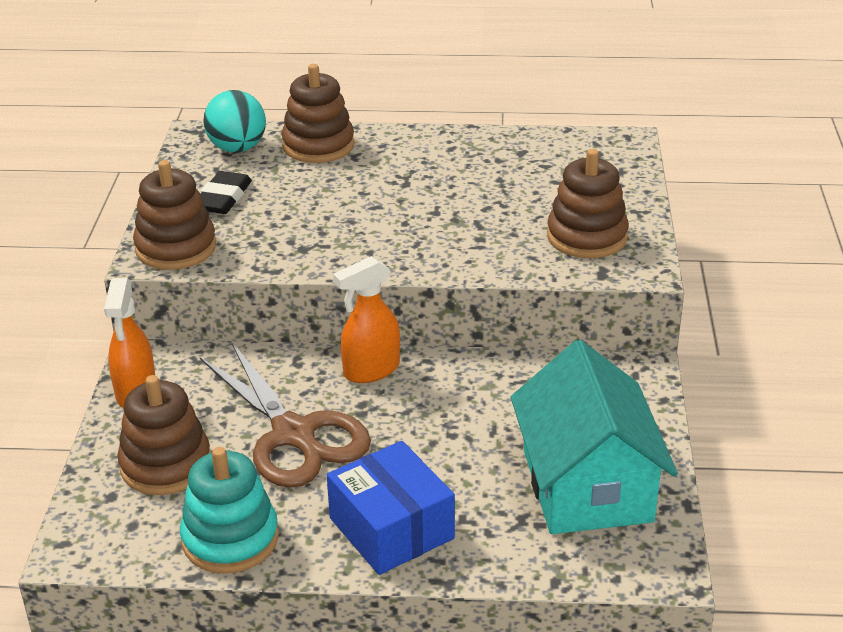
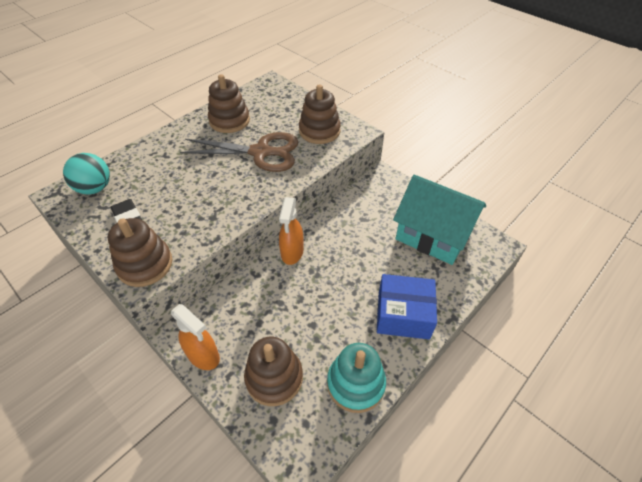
camera: 50 degrees left, 15 degrees up
(294, 435) = (306, 309): brown scissors -> brown scissors (261, 152)
(318, 145) = (138, 161): brown stacking toy -> brown stacking toy (229, 121)

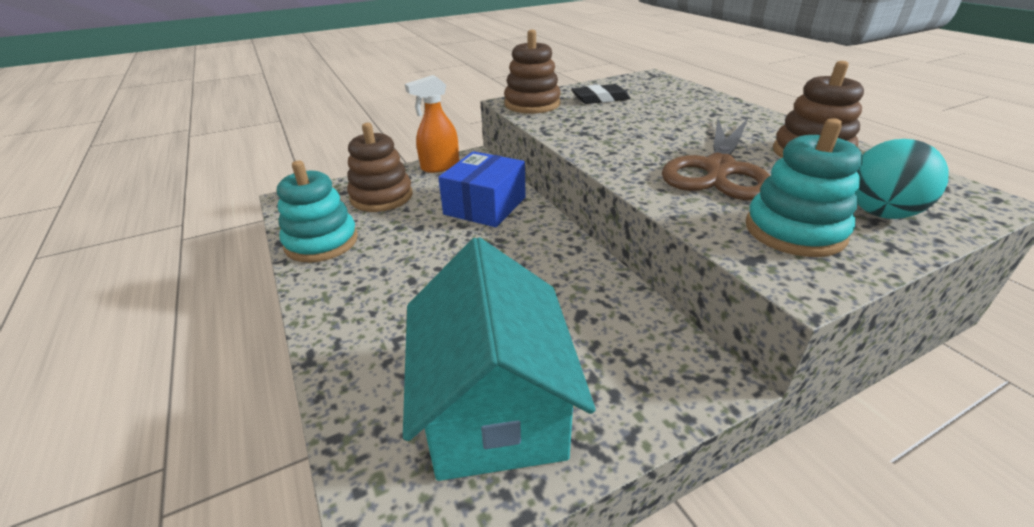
camera: 110 degrees right, 15 degrees down
(95, 188) = (656, 87): turquoise ball -> turquoise ball (880, 213)
(292, 252) = (540, 229): orange spray bottle -> none
(319, 131) = (794, 231): brown stacking toy -> turquoise stacking toy
(403, 314) = (365, 305): blue box -> blue box (485, 206)
(433, 235) = (494, 406): turquoise house -> turquoise house turned 60 degrees counterclockwise

